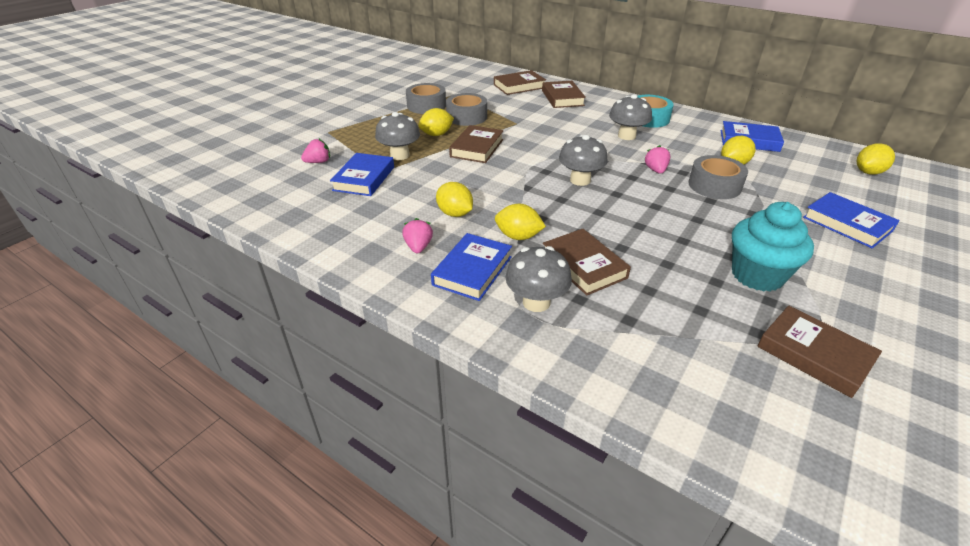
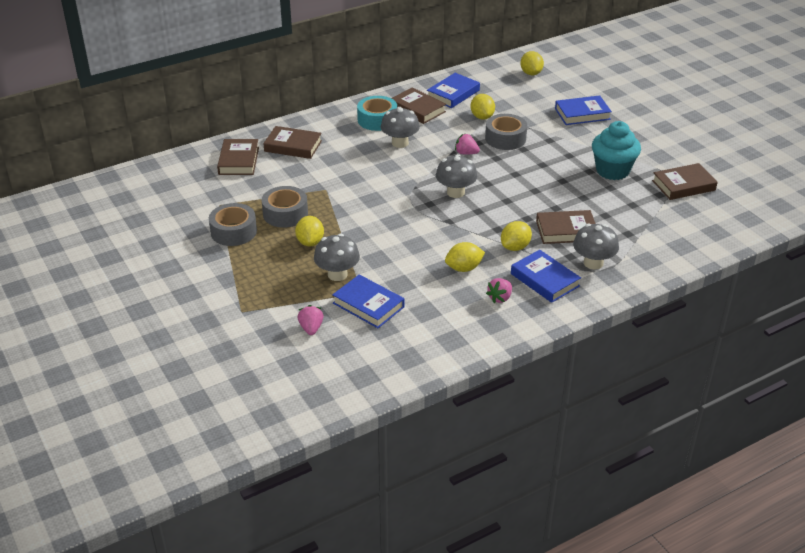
camera: 65 degrees left, 0 degrees up
(418, 247) = (500, 298): pink strawberry -> pink strawberry turned 75 degrees counterclockwise
(477, 148) = (358, 226): brown book -> brown book (417, 109)

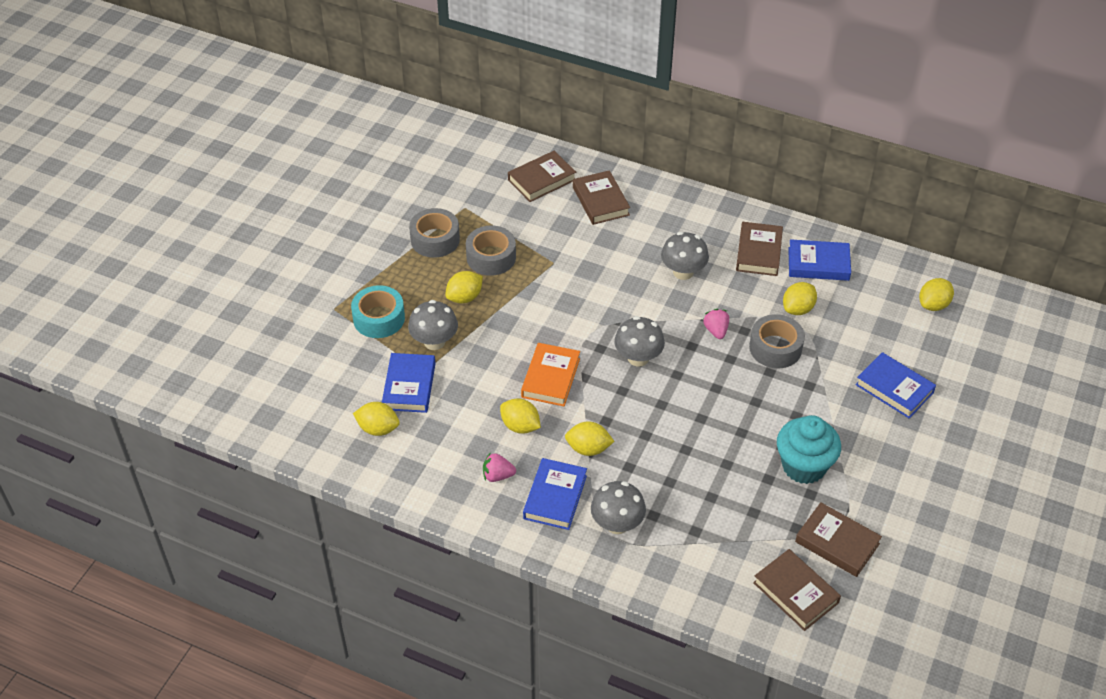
camera: 55 degrees right, 10 degrees up
(311, 328) = (347, 365): pink strawberry -> none
(377, 120) = (707, 233): turquoise tape -> turquoise tape (379, 318)
(394, 338) = (378, 429): none -> yellow lemon
(433, 236) = (550, 378): none -> orange book
(566, 231) = (653, 477): brown book -> brown book (795, 592)

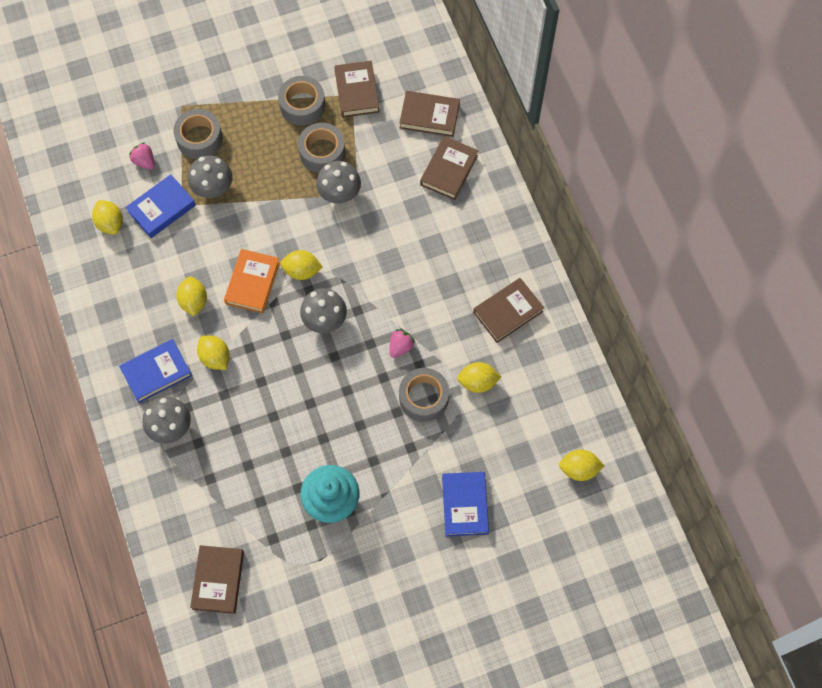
camera: 45 degrees right, 20 degrees up
(379, 318) = (199, 138): turquoise tape -> grey tape
(464, 297) = (269, 170): yellow lemon -> yellow lemon (302, 271)
(497, 476) = (141, 324): pink strawberry -> pink strawberry (144, 161)
(550, 378) = (252, 283): orange book -> orange book turned 45 degrees counterclockwise
(683, 272) = (435, 280): grey mushroom -> grey mushroom (339, 193)
(818, 264) = (538, 360): blue book -> none
(837, 543) = (285, 574): brown book -> brown book (357, 91)

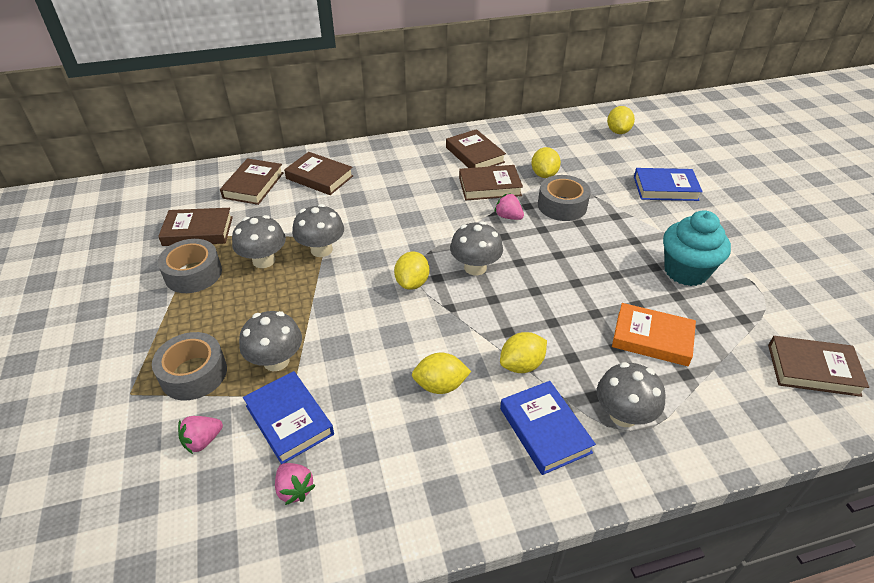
camera: 85 degrees left, 25 degrees down
(110, 223) = (295, 489): yellow lemon -> pink strawberry
(252, 283) = (421, 326): orange book -> orange book (652, 338)
(322, 152) = (264, 260): grey tape -> grey mushroom
(449, 328) = (489, 186): none -> brown book

